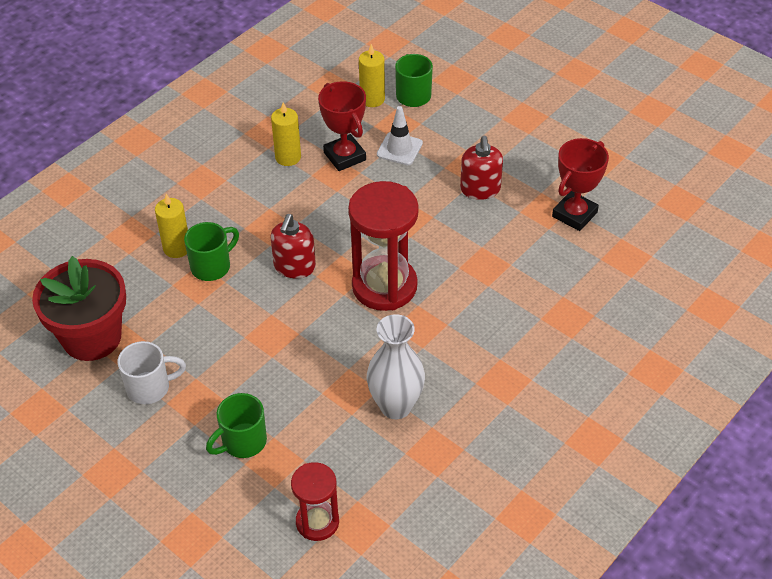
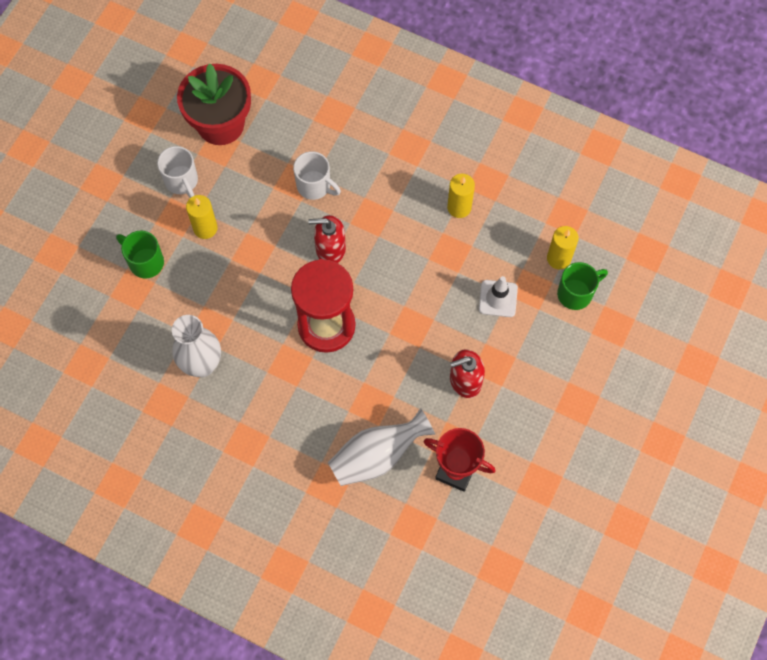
camera: 75 degrees right, 20 degrees up
(177, 248) = (328, 153): yellow candle -> yellow candle (205, 228)
(212, 266) = (314, 186): green mug -> white mug
(317, 522) = (84, 334): red hourglass -> none
(344, 156) = (474, 254): red trophy -> none
(544, 271) = (377, 456): none -> white vase

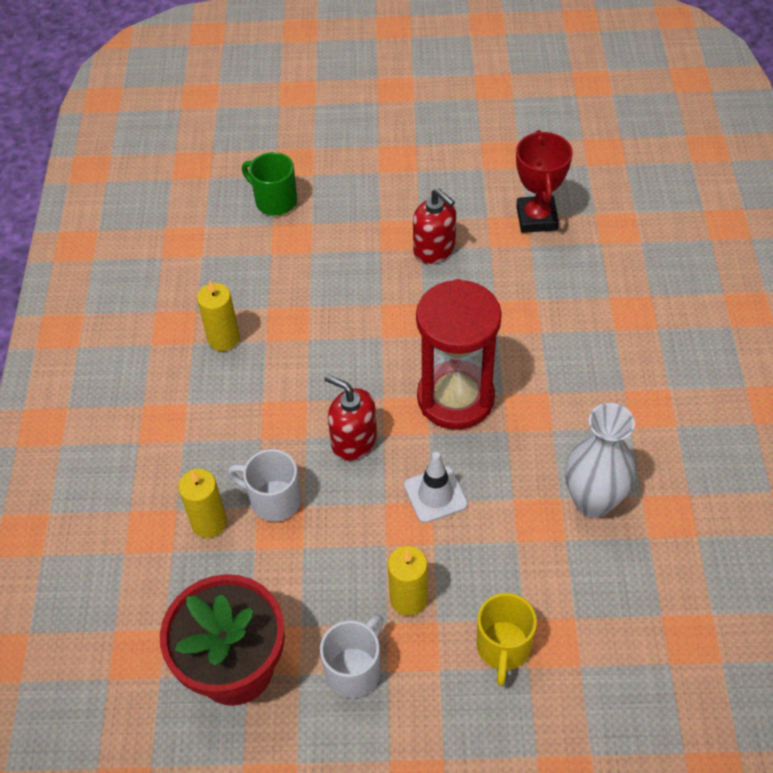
camera: 115 degrees left, 15 degrees down
(145, 262) = (503, 648): green mug -> yellow mug
(314, 186) = (274, 500): white mug -> white mug turned 75 degrees counterclockwise
(330, 249) = (353, 441): red soap dispenser -> red soap dispenser turned 150 degrees clockwise
(377, 456) = (570, 285): white vase -> none
(498, 298) = (320, 260): white traffic cone -> white traffic cone (435, 494)
(558, 258) = (240, 229): yellow candle -> yellow candle (209, 522)

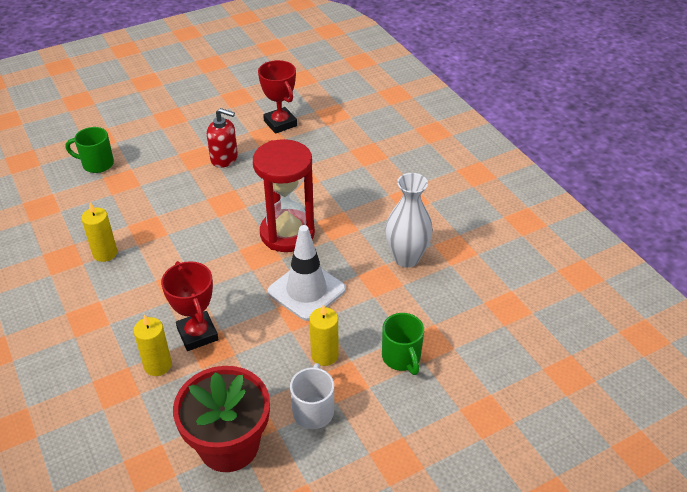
camera: 30 degrees left, 10 degrees down
(274, 500) = (197, 334): white mug -> red trophy
(353, 441) = (233, 280): red soap dispenser -> none
(435, 494) = (306, 290): white traffic cone -> white traffic cone, size x1.60
(503, 648) = (401, 358): yellow mug -> green mug

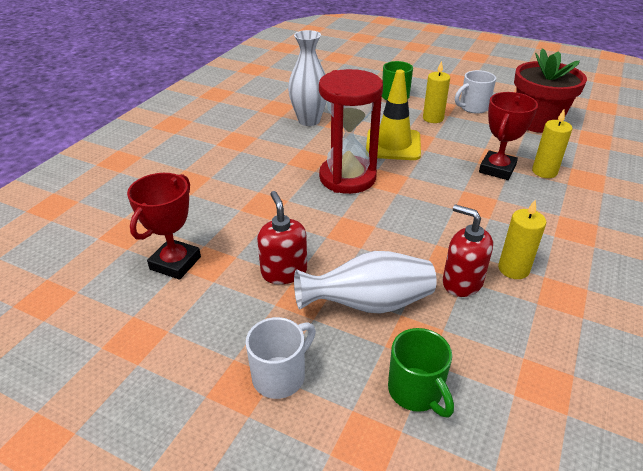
camera: 125 degrees left, 5 degrees down
(127, 223) = (462, 282): none -> red soap dispenser
(159, 129) = (280, 376): none -> white mug
(161, 177) = (369, 304): none -> white vase
(306, 290) = (393, 145): white traffic cone -> yellow traffic cone

